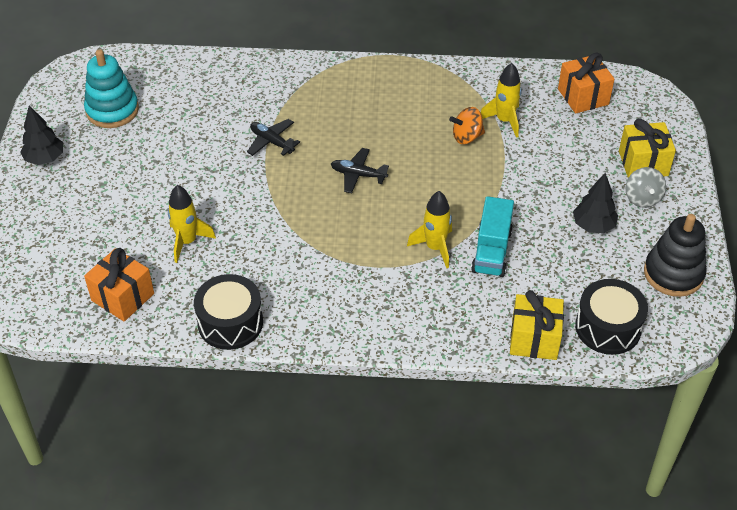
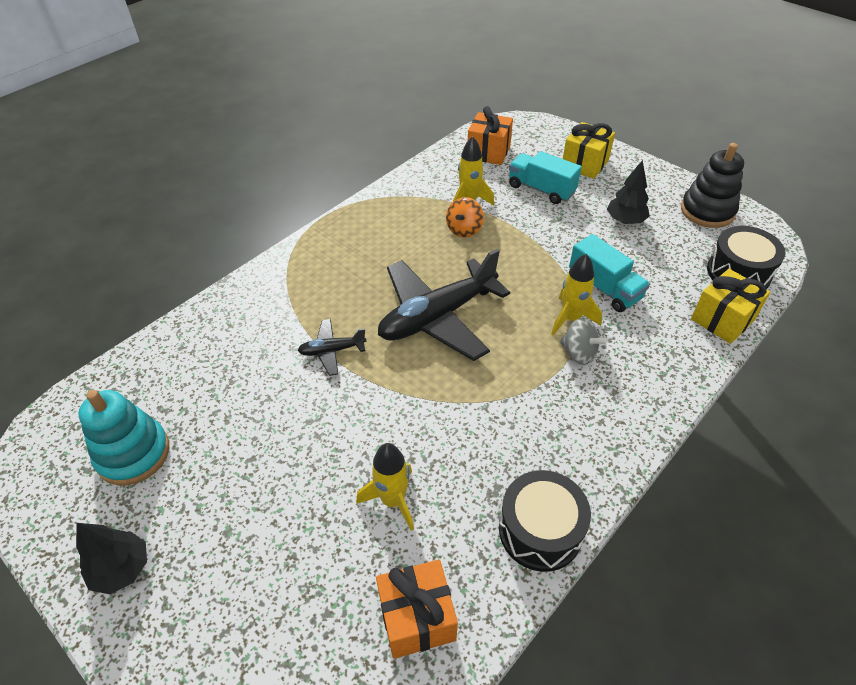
camera: 50 degrees left, 0 degrees up
(358, 175) = (437, 316): black plane -> black plane, size x2.16
(572, 154) = (541, 189): none -> turquoise truck
(642, 198) = (619, 183): grey spinning top -> grey spinning top (579, 353)

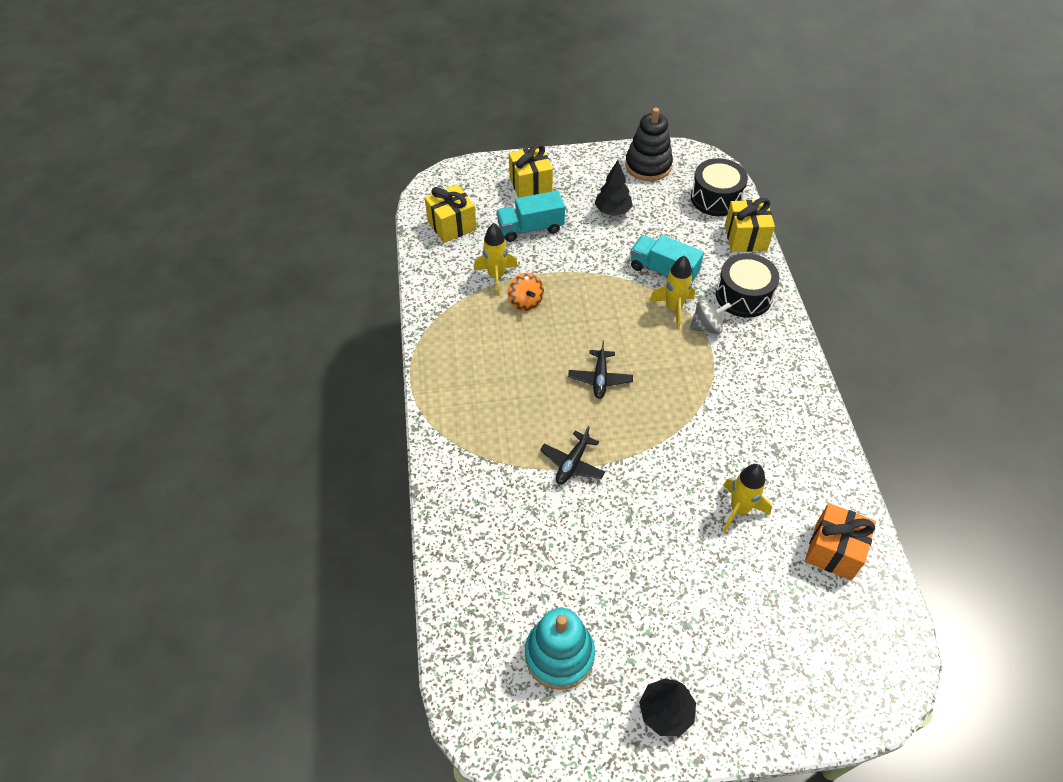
camera: 50 degrees left, 5 degrees up
(437, 316) = (600, 378): black plane -> black plane, size x0.46
(488, 152) = (452, 225): orange gift -> yellow gift
(540, 530) = (822, 446): black drum -> black drum (743, 296)
(604, 288) = (663, 271): turquoise truck -> turquoise truck turned 150 degrees counterclockwise

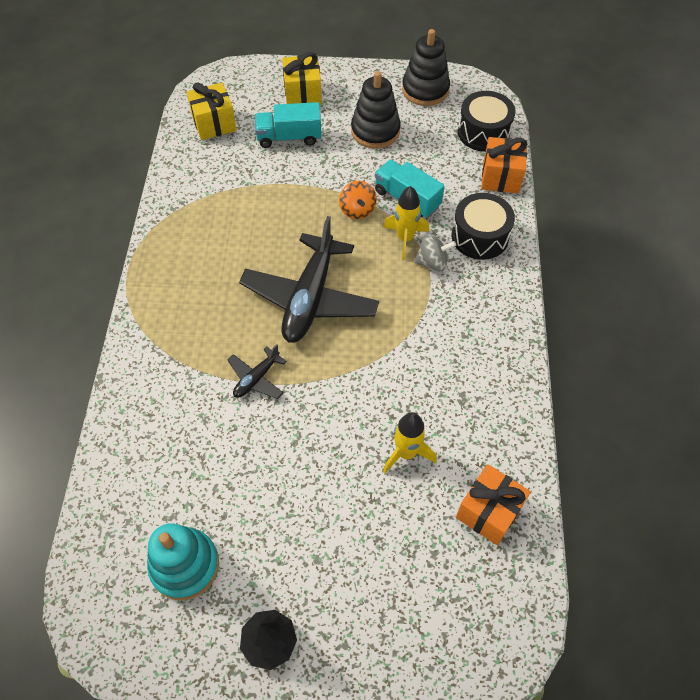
camera: 10 degrees right, 5 degrees up
(496, 277) = (241, 181): yellow rocket -> none
(525, 302) = (261, 210): orange spinning top -> orange spinning top (357, 210)
(600, 378) = (310, 298): black plane -> black plane, size x2.16
(612, 211) = (375, 131): black tree -> black stacking toy
(745, 238) = (500, 177): yellow gift -> orange gift

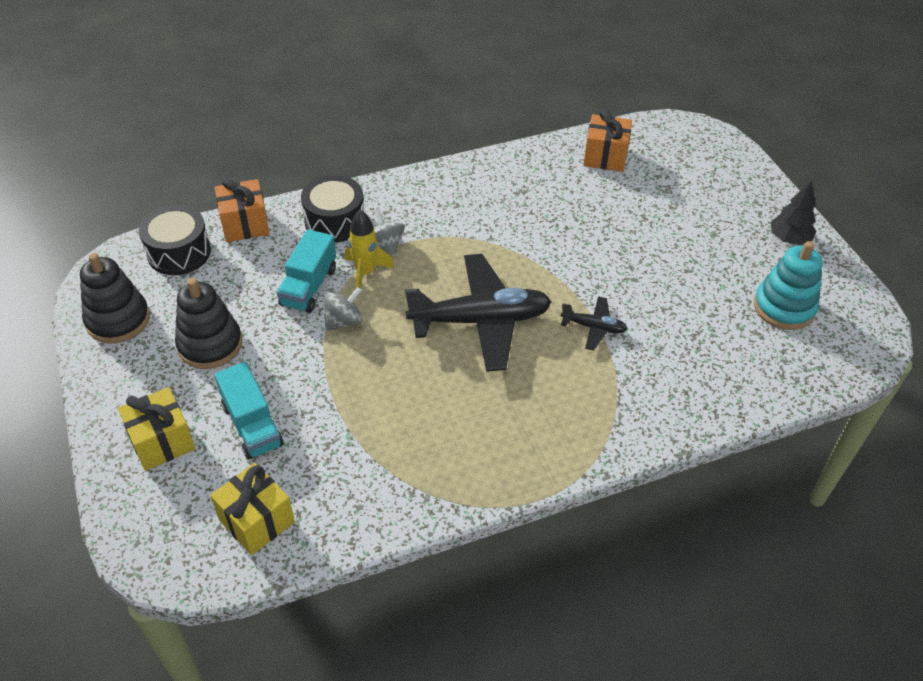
camera: 115 degrees left, 10 degrees down
(357, 210) = (344, 321): orange spinning top -> grey spinning top
(406, 453) = (592, 210): yellow rocket -> none

